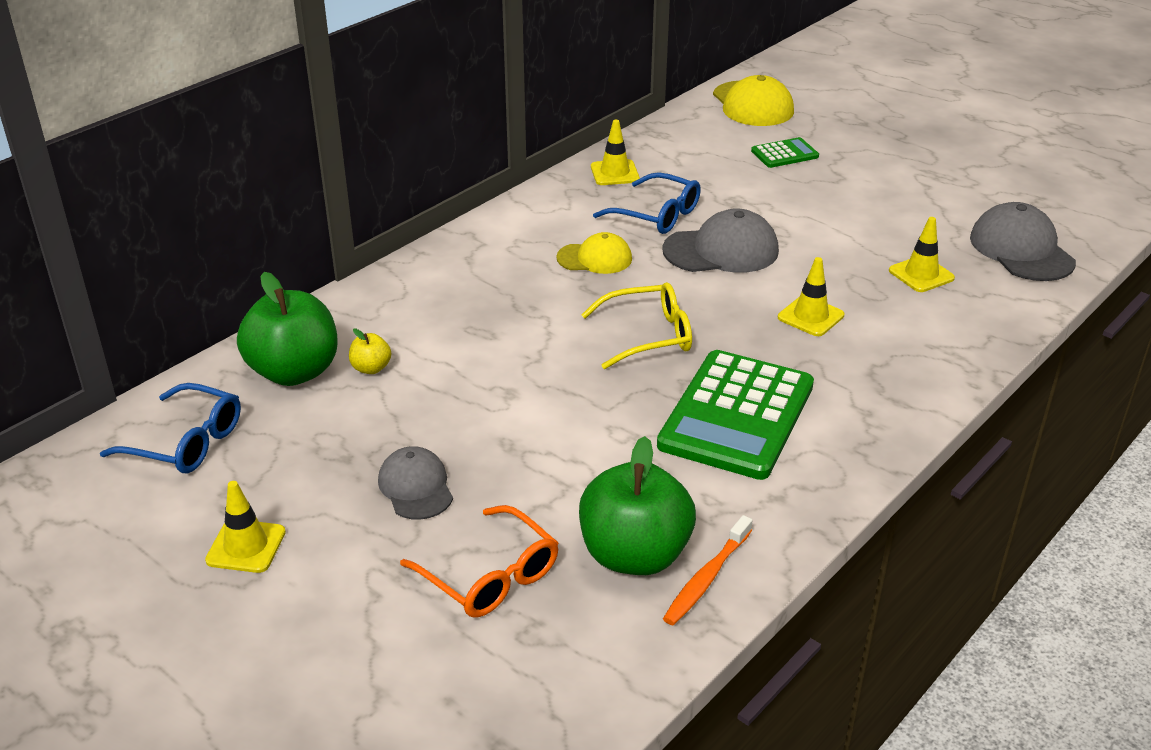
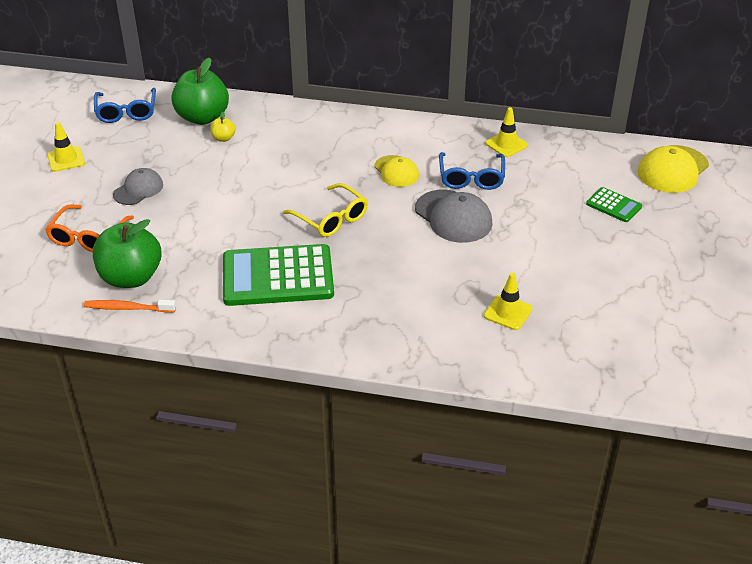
camera: 60 degrees right, 5 degrees up
(810, 316) = (408, 276): yellow traffic cone -> none
(1021, 250) = (593, 355): grey cap -> none

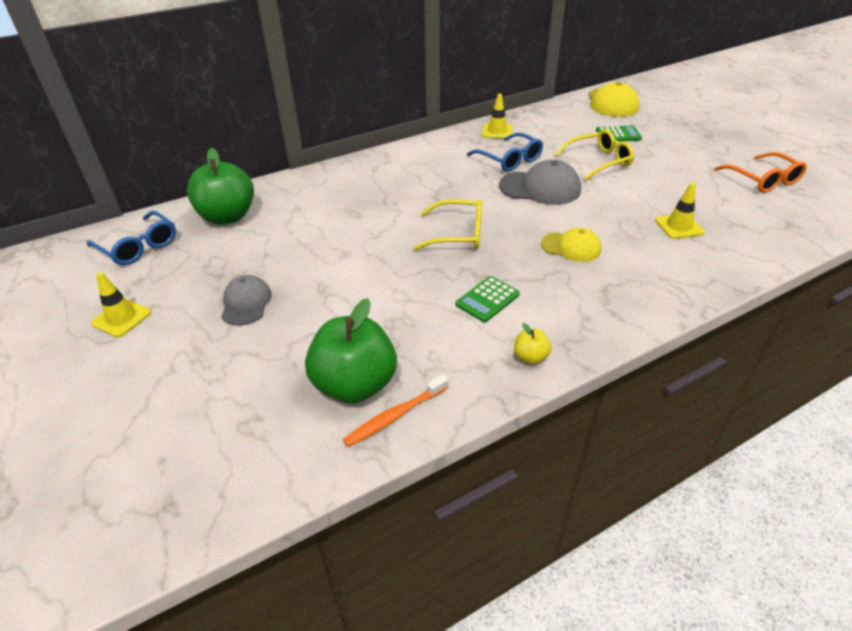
camera: 40 degrees left, 0 degrees up
(88, 236) = (250, 375): orange glasses -> orange glasses (762, 180)
(223, 138) = (272, 223): yellow apple -> yellow apple (530, 357)
(278, 276) = (487, 299): green calculator -> green calculator, size x0.47
(396, 171) = (453, 180): yellow cap -> yellow cap (571, 247)
(546, 221) = (598, 161): none -> yellow glasses

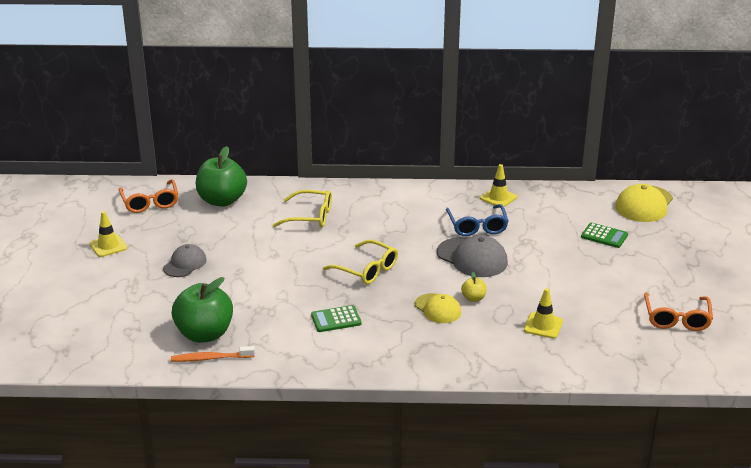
camera: 30 degrees right, 10 degrees down
(138, 246) = (150, 202): blue glasses -> orange glasses
(530, 357) = (322, 362): yellow apple -> yellow apple (473, 298)
(598, 161) = (552, 253): yellow glasses -> yellow glasses (310, 216)

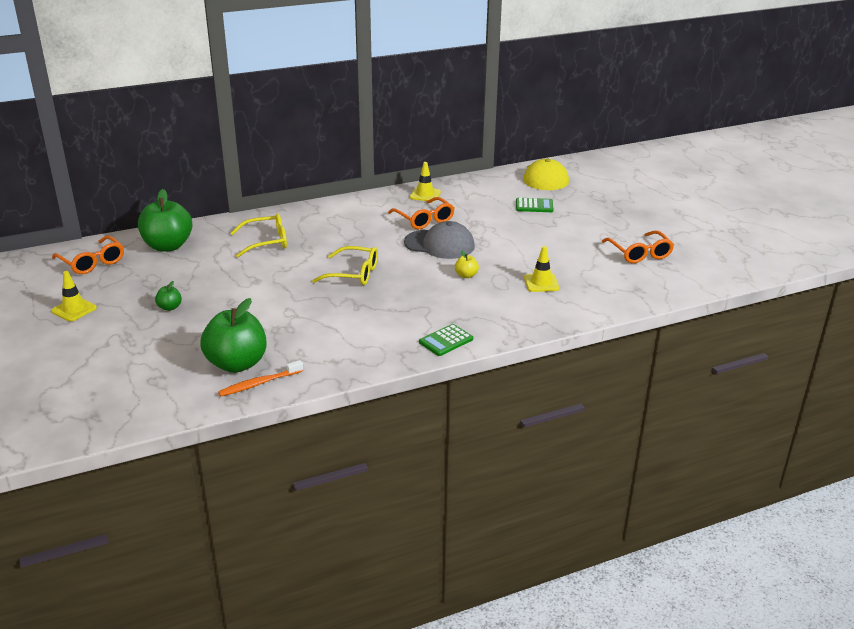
camera: 25 degrees left, 0 degrees up
(185, 264) = (169, 307): grey cap -> green apple
(336, 319) = (357, 320): green calculator -> green calculator (446, 340)
(438, 309) = (442, 290): yellow cap -> none
(477, 226) = (424, 219): blue glasses -> orange glasses

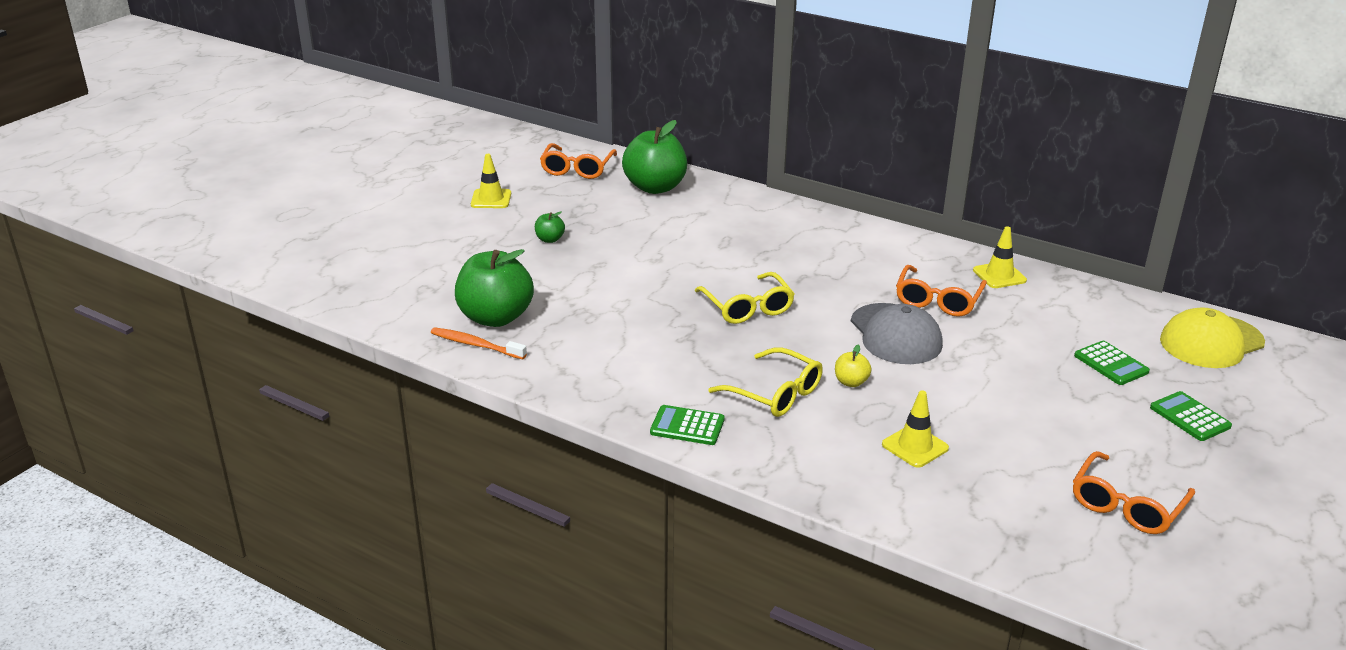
camera: 55 degrees right, 0 degrees up
(266, 242) = (737, 230): yellow glasses -> yellow glasses (774, 393)
(594, 209) = (1190, 417): none -> green calculator

